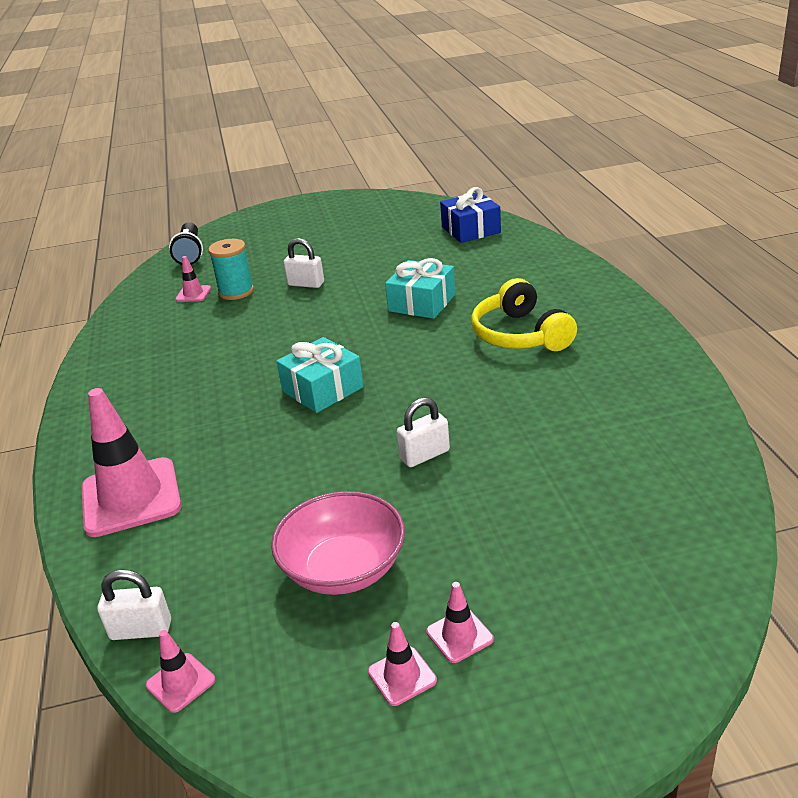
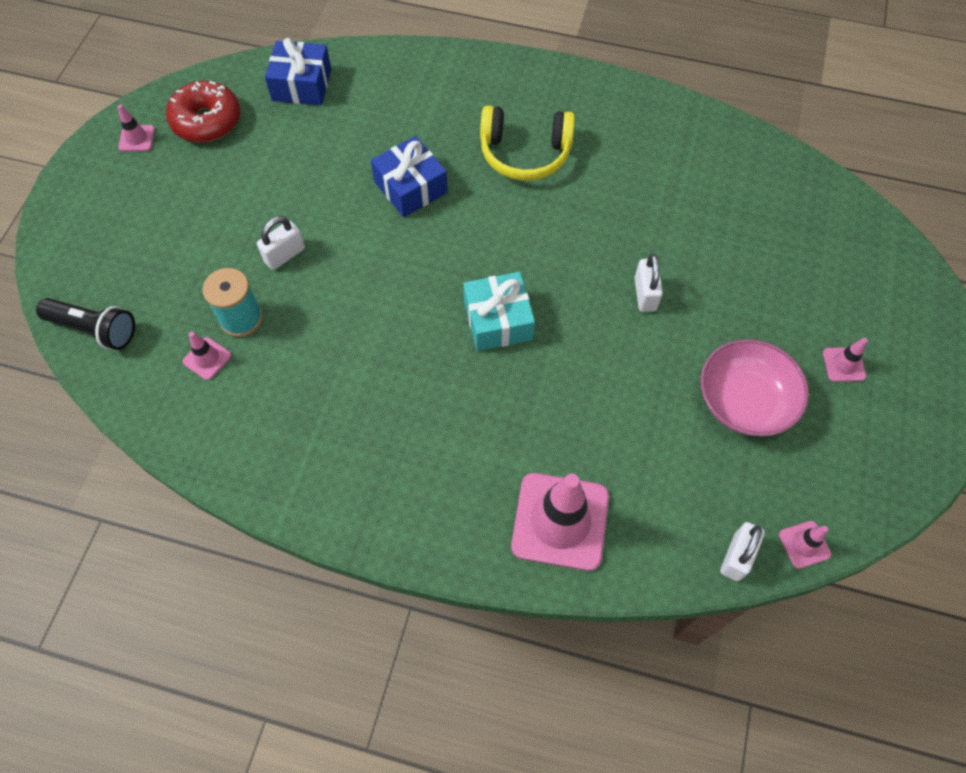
camera: 65 degrees left, 30 degrees up
(396, 216) = (207, 121): none -> red donut
(402, 676) = (862, 411): pink traffic cone -> pink traffic cone (137, 138)
(422, 303) = (411, 187): turquoise gift -> blue gift

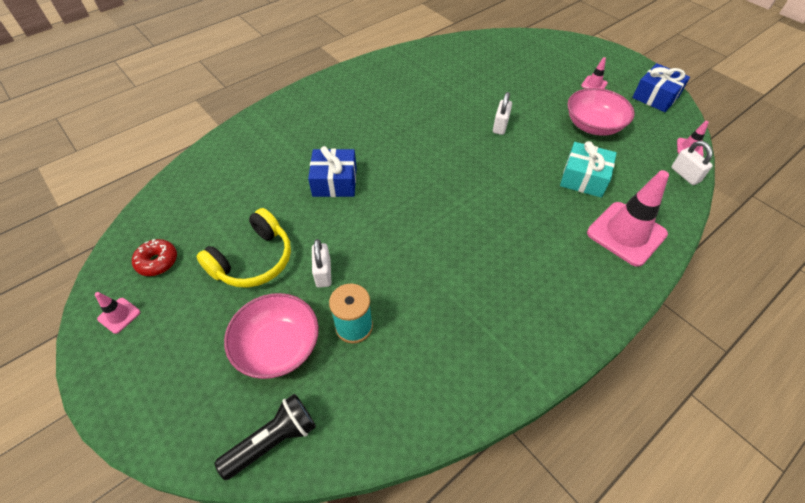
camera: 55 degrees left, 10 degrees down
(181, 273) = (278, 347): none -> pink bowl
(207, 121) = (157, 261): red donut -> red donut, size x0.65
(207, 358) = (370, 367): pink traffic cone -> none
(302, 85) = (192, 193): blue gift -> blue gift (655, 96)
(498, 320) = (469, 192): turquoise gift -> turquoise gift (584, 178)
(525, 153) = (362, 122): yellow headphones -> yellow headphones (253, 260)
(645, 294) = (500, 126): white padlock -> white padlock turned 75 degrees clockwise

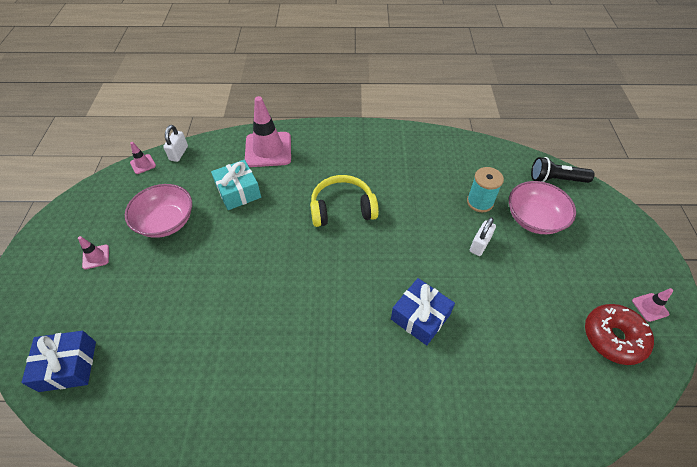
camera: 140 degrees left, 0 degrees up
(157, 261) = (613, 338): red donut -> red donut, size x1.54
(253, 260) = (528, 287): yellow headphones -> yellow headphones (342, 209)
(500, 126) = (229, 273): white padlock -> none
(655, 96) = (81, 211): blue gift -> blue gift (68, 366)

